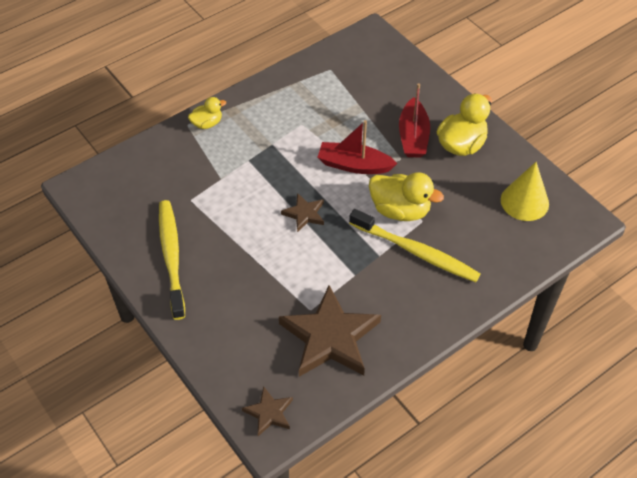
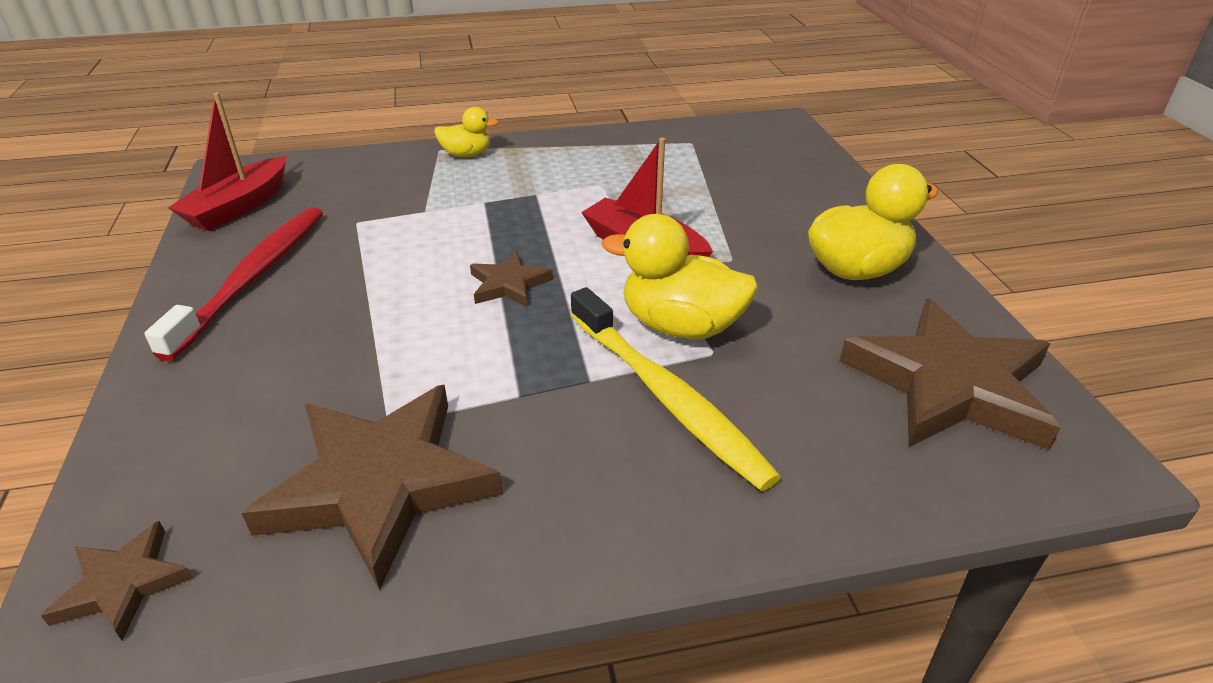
camera: 25 degrees right, 15 degrees down
(171, 257) = (253, 278): yellow toothbrush -> red toothbrush
(400, 210) = (681, 326): yellow duck -> yellow duck turned 150 degrees clockwise
(413, 136) = (773, 239): red boat -> red boat (239, 207)
(524, 201) = (949, 384): yellow cone -> brown star

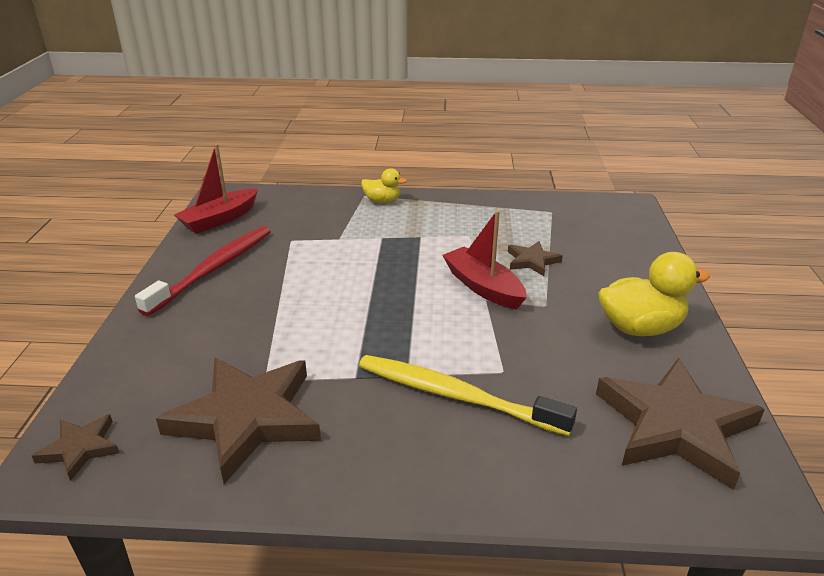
camera: 15 degrees right, 5 degrees down
(508, 284) = (377, 299): brown star -> brown star (532, 261)
(666, 396) = (456, 396): yellow toothbrush -> yellow toothbrush turned 135 degrees clockwise
(681, 326) = (487, 348): yellow duck -> none

